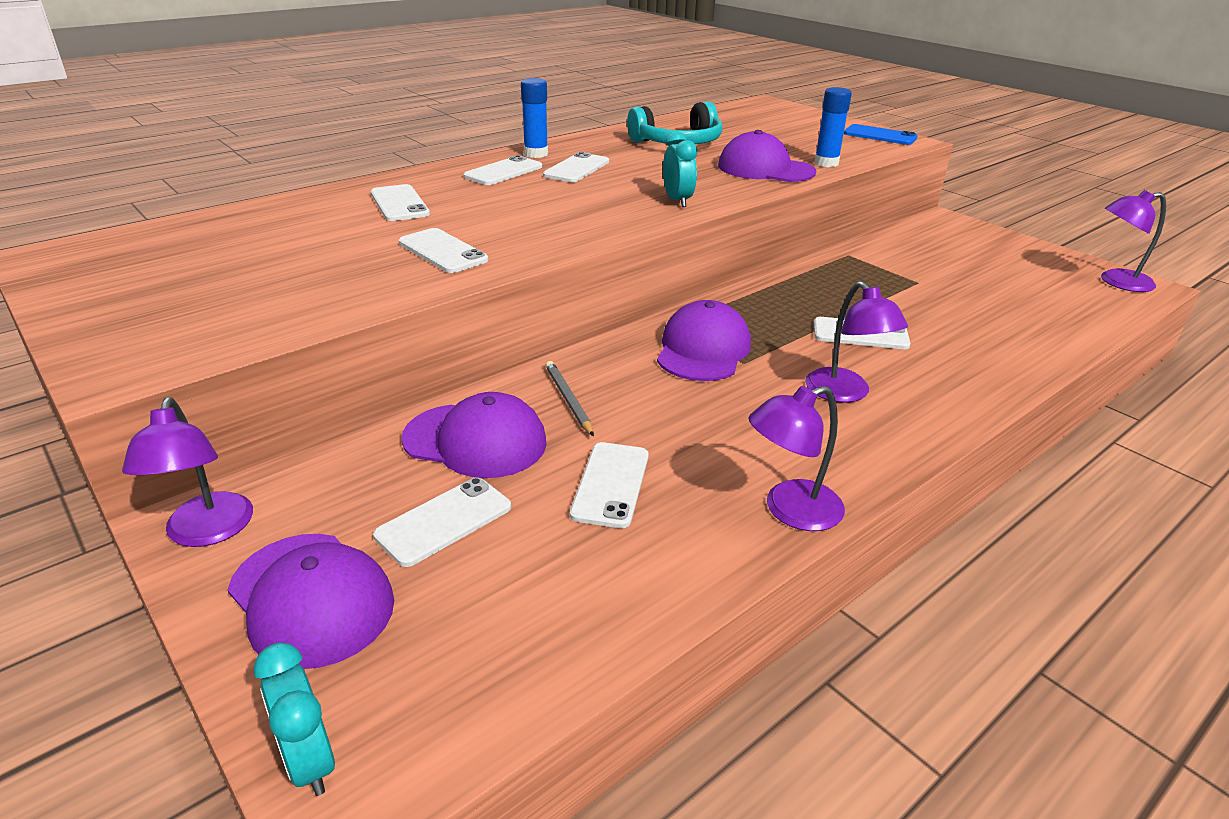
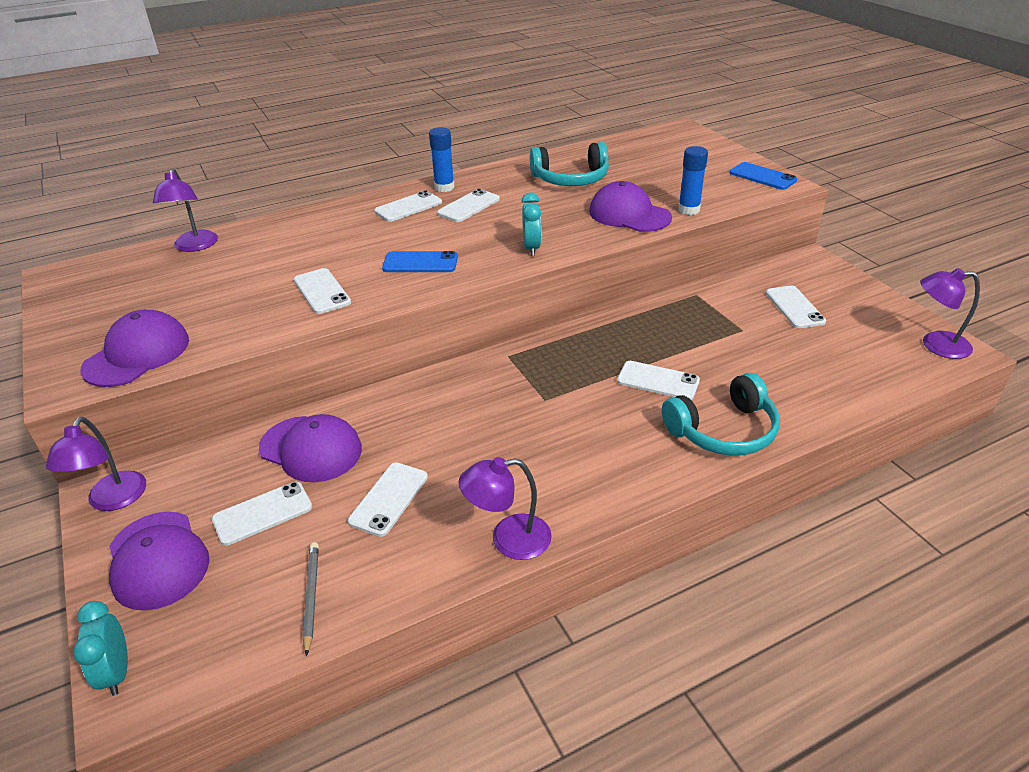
camera: 15 degrees right, 5 degrees up
(399, 204) = (313, 238): white phone -> white phone (794, 307)
(552, 219) = (420, 263): none -> blue phone
(569, 400) = (393, 420): grey pencil -> grey pencil (311, 596)
(703, 349) = (518, 383): purple cap -> purple cap (137, 354)
(845, 393) = (611, 438): purple lamp -> purple lamp (194, 246)
(963, 374) = (723, 430): none -> turquoise headphones

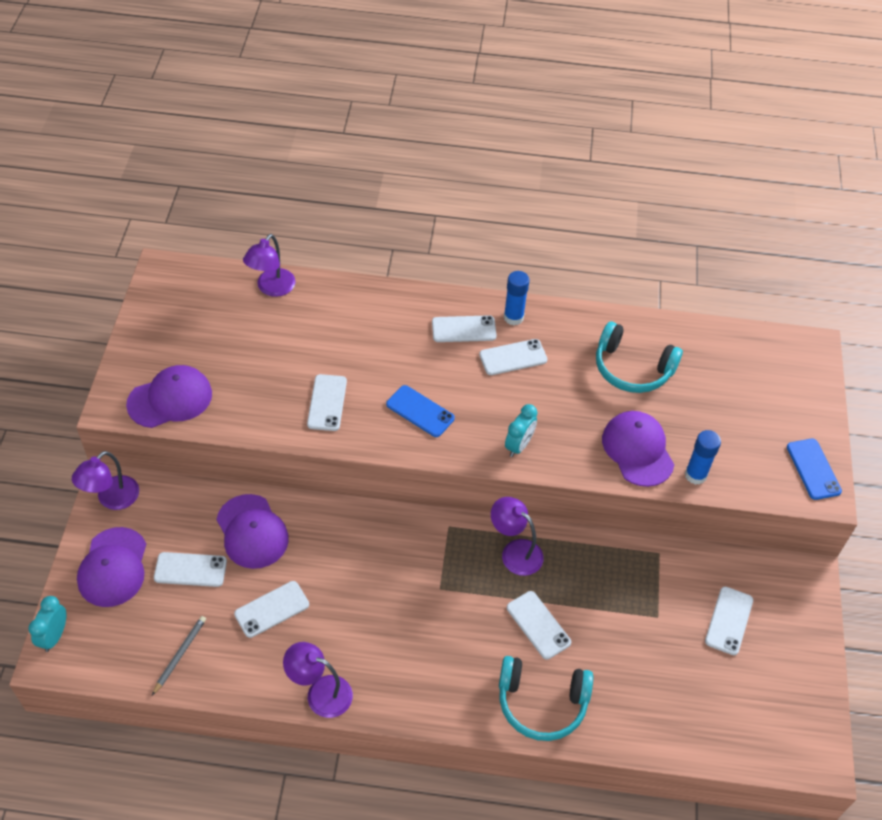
camera: 30 degrees right, 15 degrees up
(936, 345) = (805, 738): purple lamp -> purple lamp (515, 551)

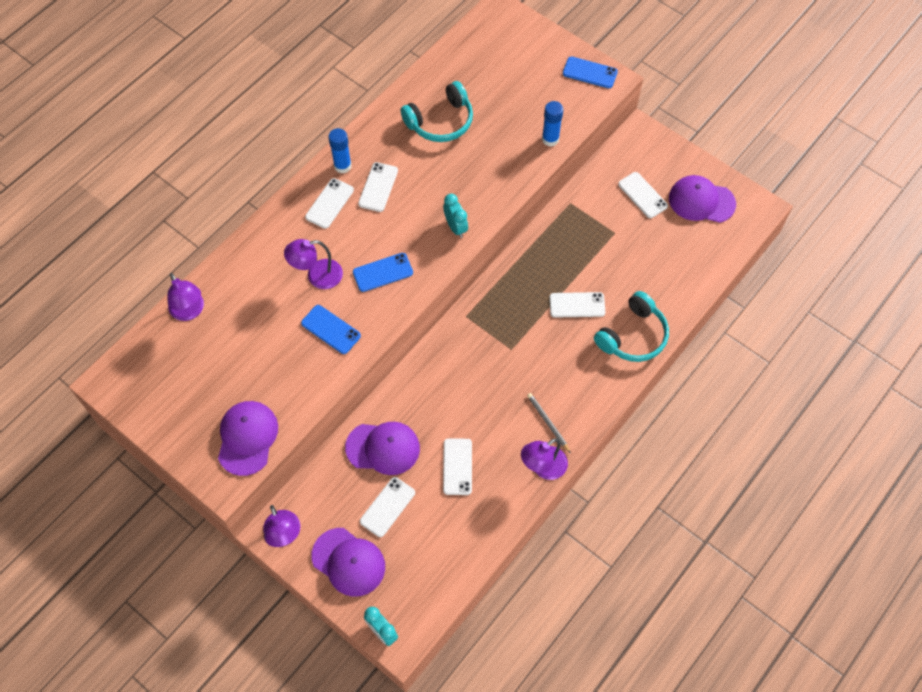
camera: 55 degrees left, 10 degrees up
(180, 655) = (455, 547): grey pencil -> grey pencil (548, 423)
(327, 403) = (331, 329): white phone -> blue phone
(515, 551) = (513, 286): purple lamp -> purple lamp (317, 276)
(637, 450) = (508, 159): purple cap -> purple cap (701, 201)

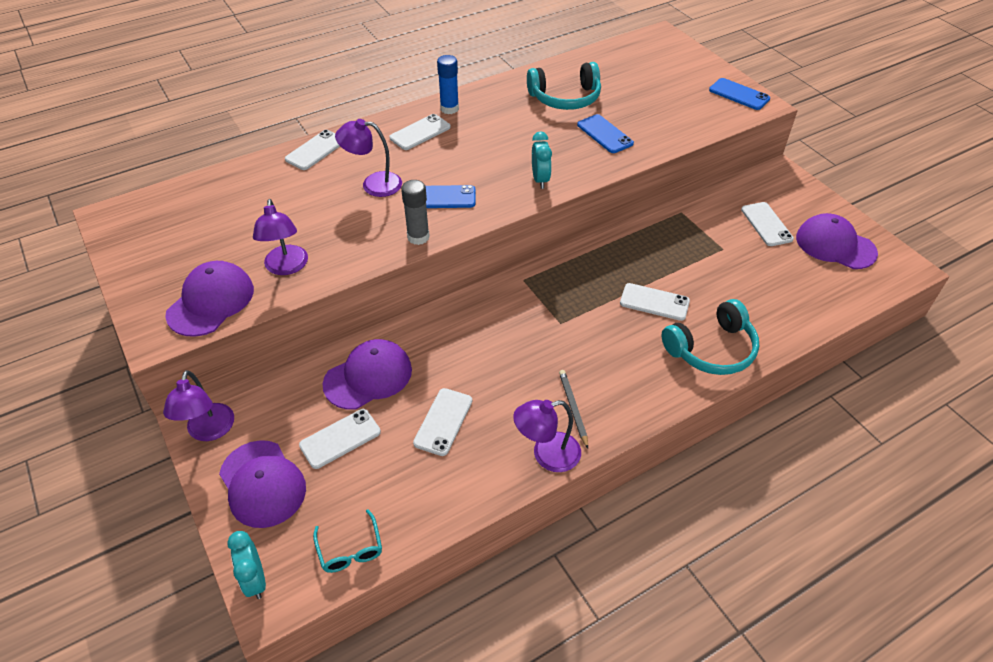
camera: 20 degrees right, 15 degrees down
(189, 311) = (230, 181): purple lamp -> purple lamp (286, 267)
(331, 329) = (360, 230): blue phone -> blue phone (605, 134)
(378, 187) = (476, 131): white phone -> white phone (315, 150)
(381, 321) = (418, 237): none -> grey glue stick
(383, 448) = (368, 377): purple cap -> purple cap turned 60 degrees counterclockwise
(436, 587) = (350, 549): none -> turquoise glasses
(550, 139) = (675, 134): blue glue stick -> none

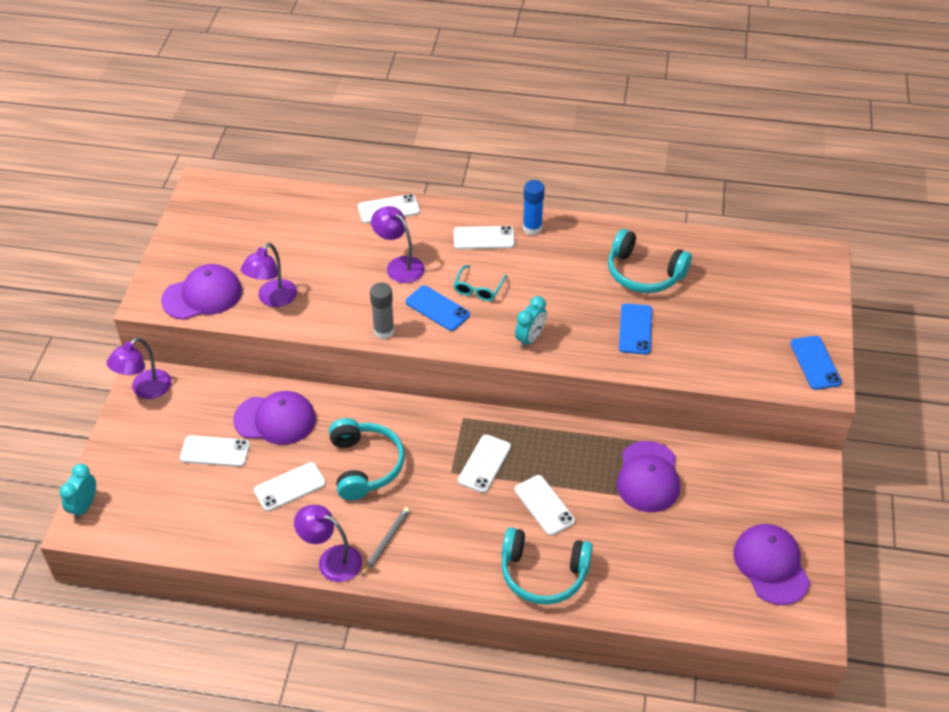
camera: 40 degrees right, 0 degrees up
(262, 484) = (142, 448): purple cap -> purple cap (648, 477)
(350, 549) = (151, 528): turquoise glasses -> turquoise glasses (478, 289)
(488, 362) = (365, 465): none -> turquoise headphones
(766, 224) = (730, 505): white phone -> white phone (484, 464)

